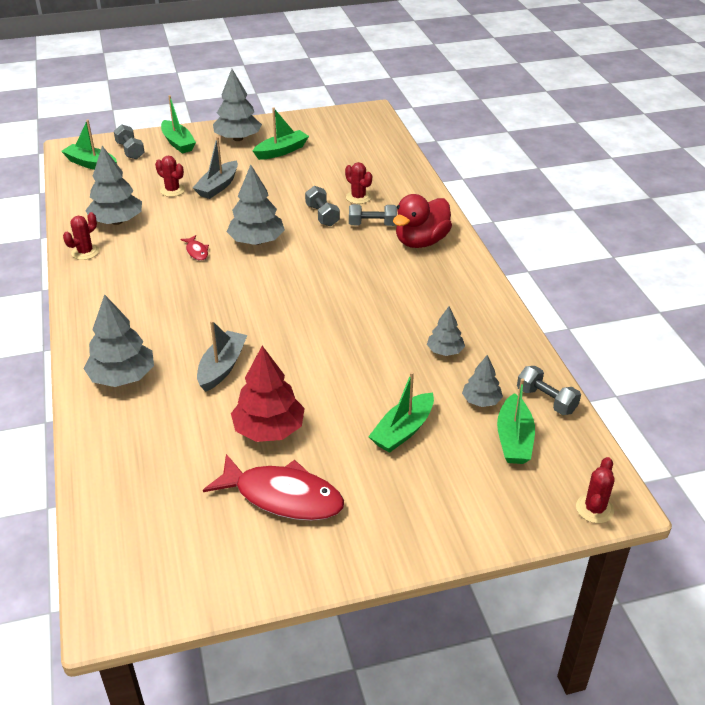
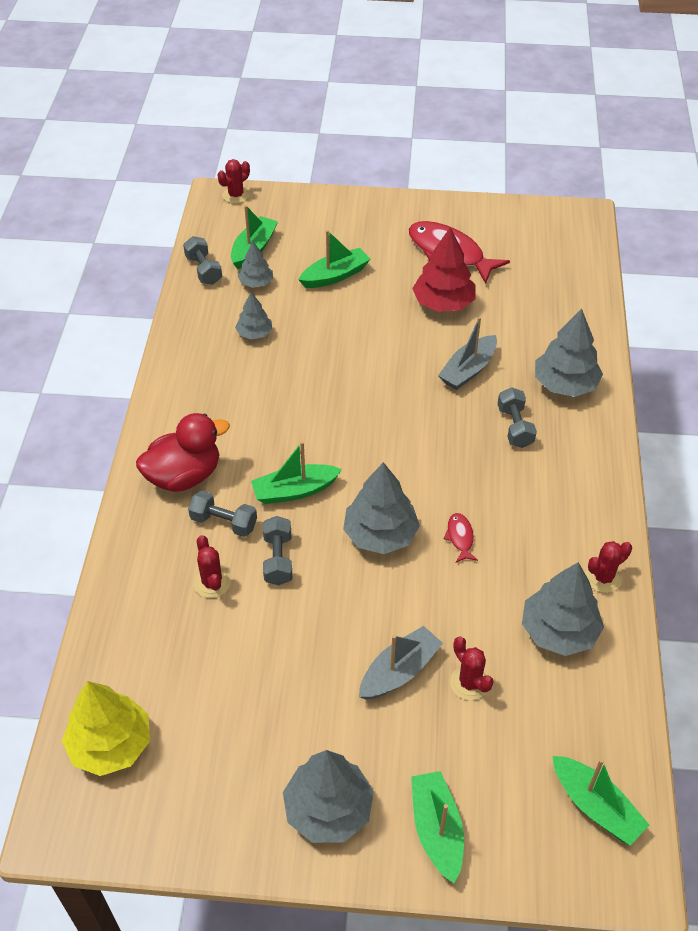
camera: 160 degrees left, 10 degrees up
(130, 151) = (525, 830): grey dumbbell -> grey dumbbell (515, 427)
(281, 151) = (270, 741): green boat -> green boat (294, 491)
(366, 135) = (111, 744): none -> yellow tree

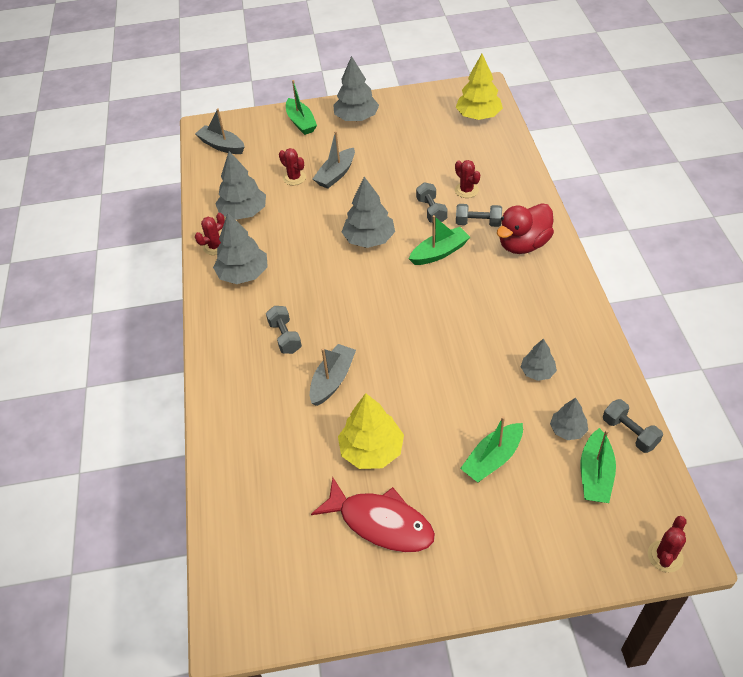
camera: 170 degrees right, 0 degrees up
(443, 303) = (372, 450): red tree -> yellow tree
(460, 537) = (314, 249): red fish -> none
(565, 384) = (245, 386): grey tree -> grey tree (243, 274)
(595, 806) = (222, 146): green boat -> grey boat

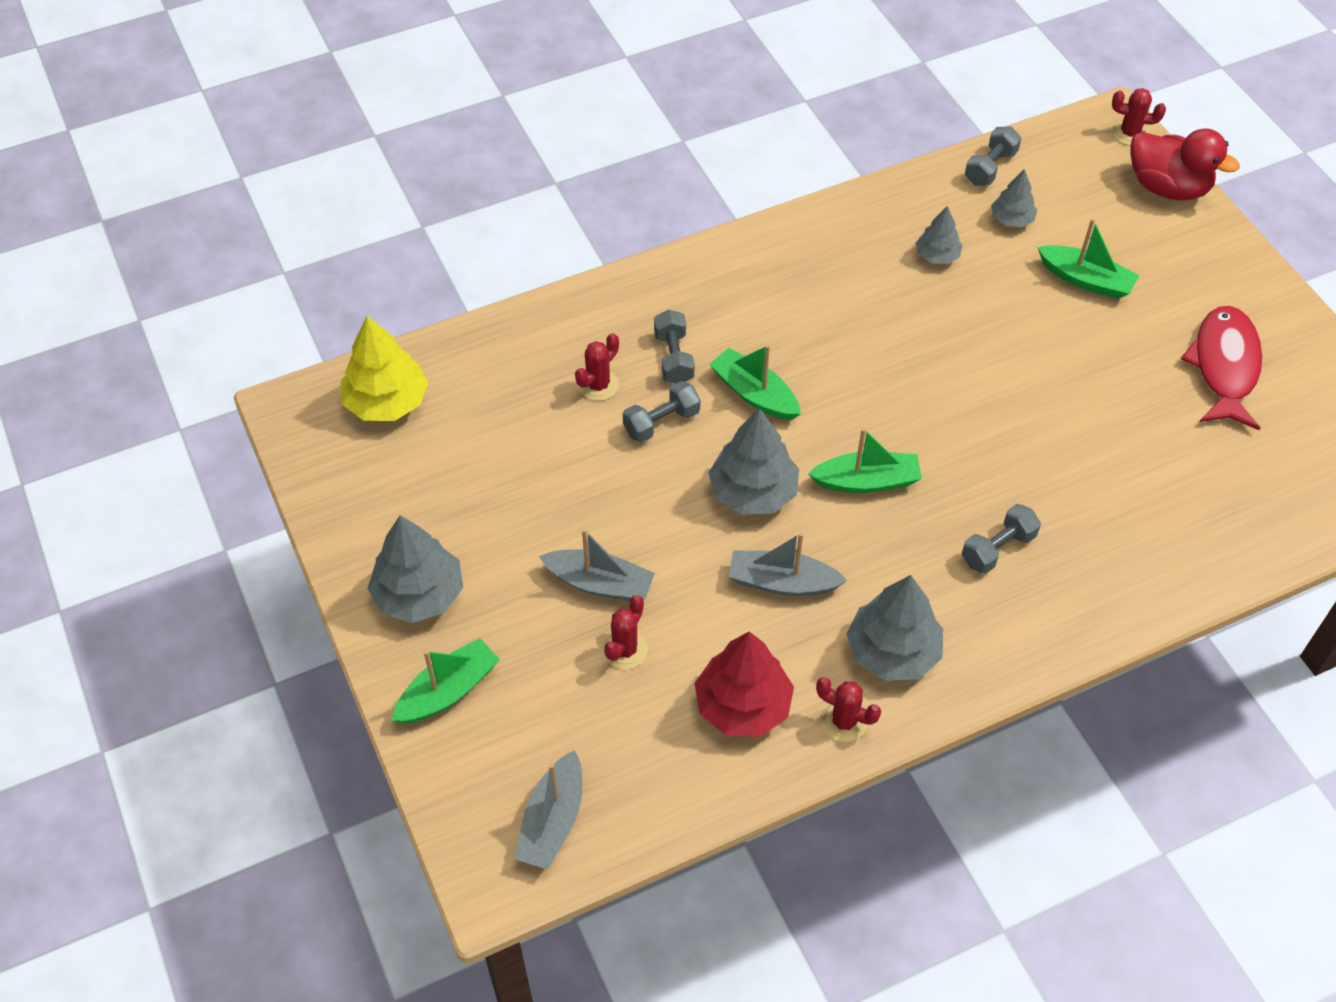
camera: 110 degrees left, 5 degrees up
(243, 212) = (743, 705): grey tree -> red tree
(332, 380) = (1047, 468): grey boat -> grey boat (782, 582)
(372, 450) = (1134, 397): yellow tree -> none
(523, 244) = (706, 298): red duck -> red duck (1167, 187)
(595, 474) = (1060, 191): green boat -> green boat (866, 481)

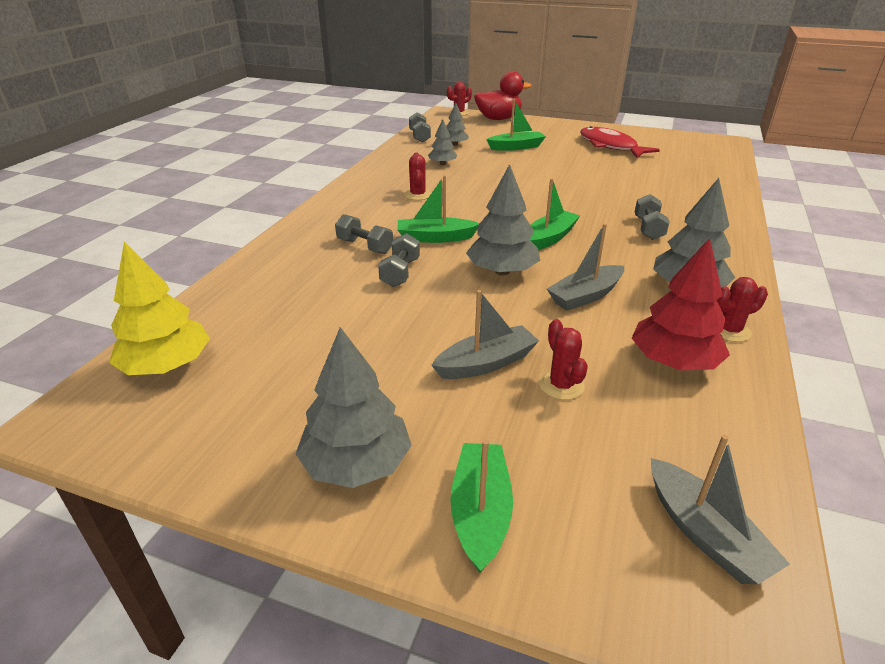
camera: 45 degrees left, 20 degrees down
(598, 385) = (333, 278): red cactus -> red cactus (418, 195)

